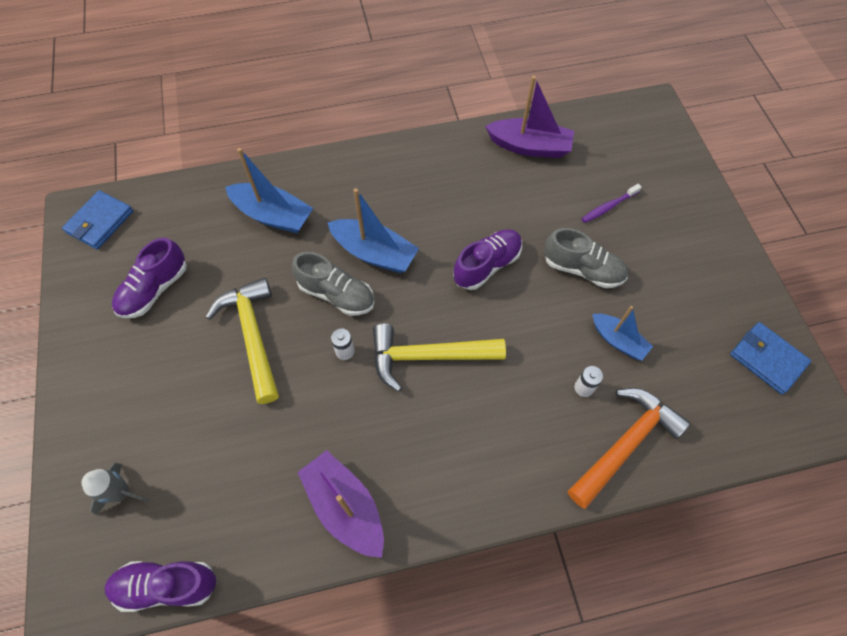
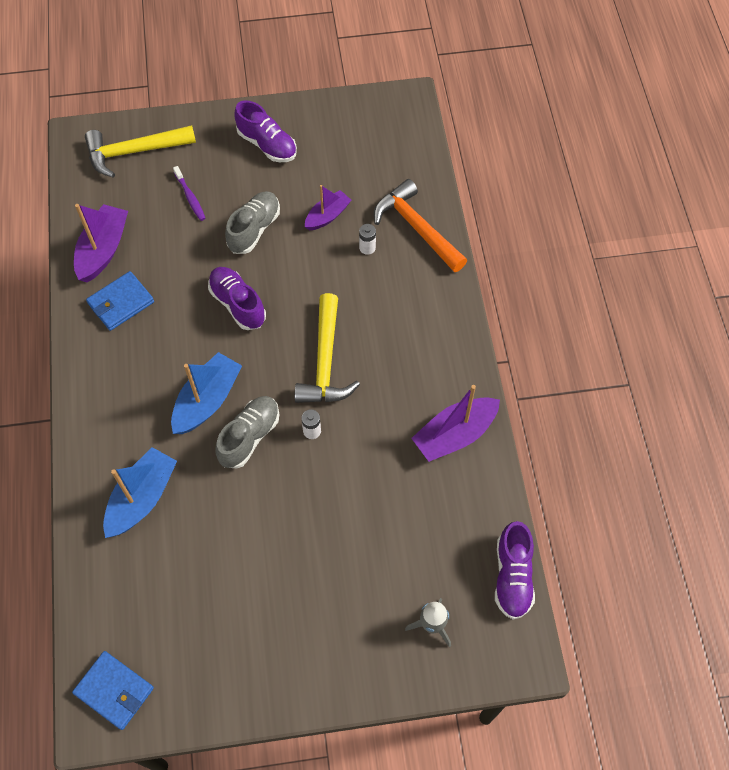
camera: 85 degrees left, 0 degrees up
(155, 289) = (217, 617): purple shoe -> purple shoe (267, 144)
(253, 336) = (285, 514): yellow hammer -> yellow hammer (134, 152)
(618, 340) = (327, 216): blue boat -> purple boat
(767, 359) = (356, 120): blue wallet -> blue wallet (121, 303)

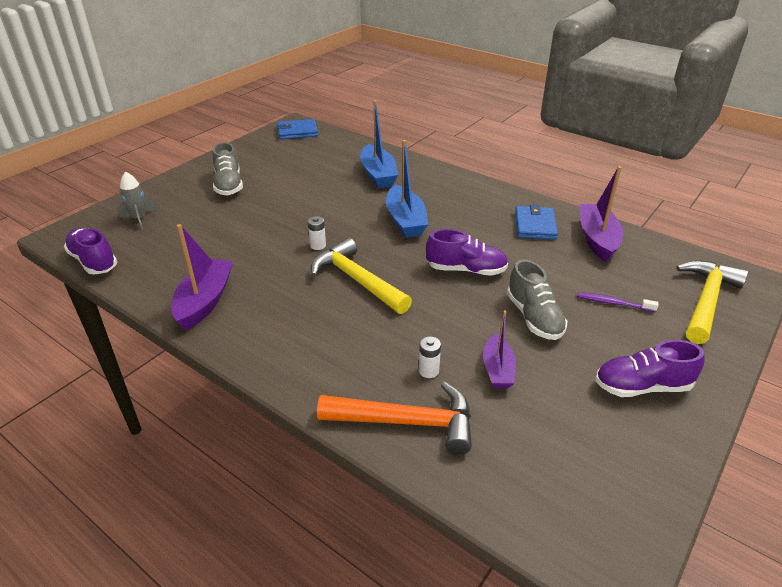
camera: 135 degrees right, 25 degrees down
(103, 250) = (597, 239): purple boat -> purple boat turned 150 degrees counterclockwise
(249, 437) = (355, 222): grey shoe -> grey shoe (229, 185)

